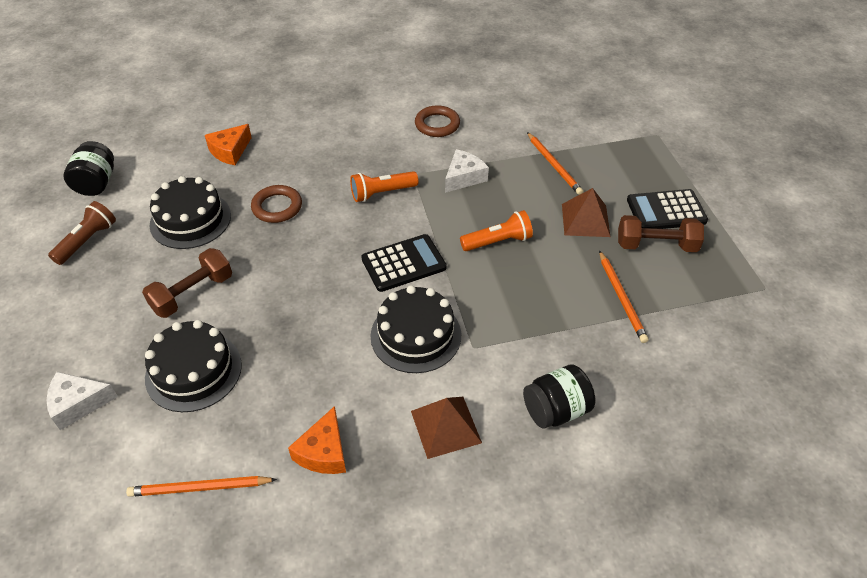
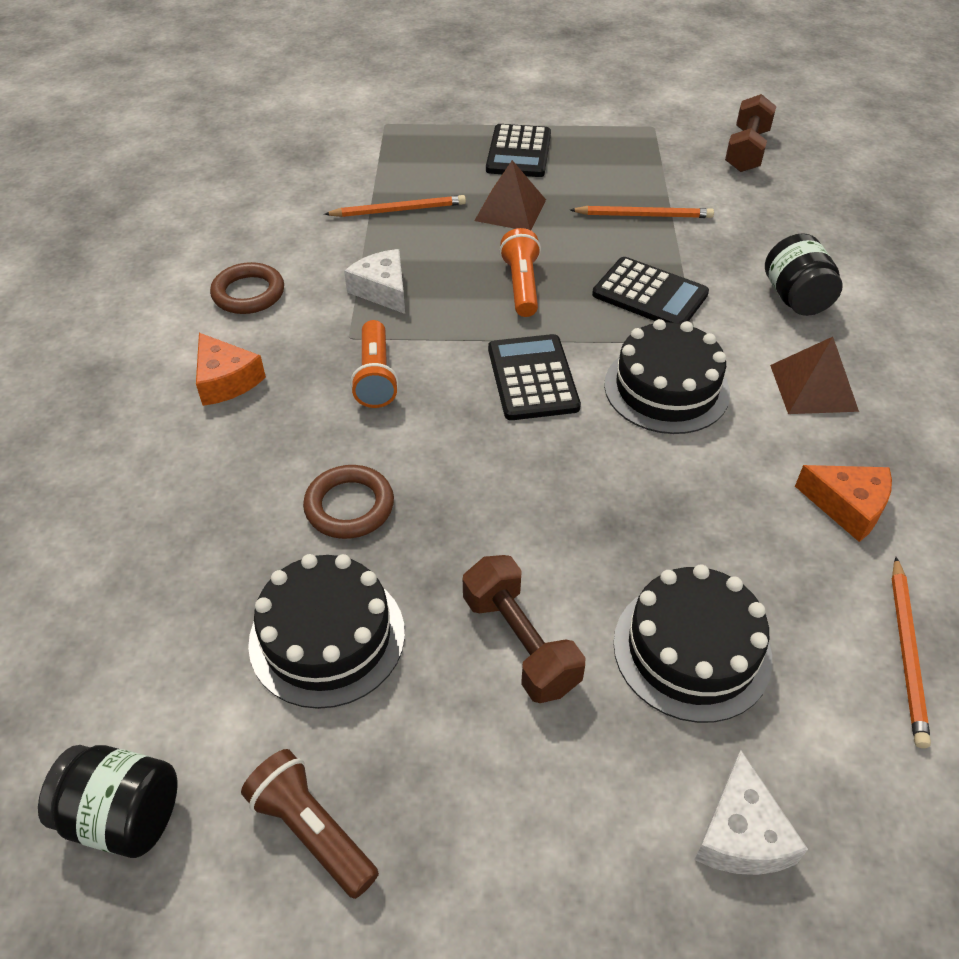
camera: 75 degrees left, 0 degrees up
(230, 151) = (156, 561): orange cheese -> orange cheese (226, 380)
(519, 314) = (650, 294): none -> black calculator
(656, 245) = (571, 173): brown dumbbell -> brown dumbbell (746, 151)

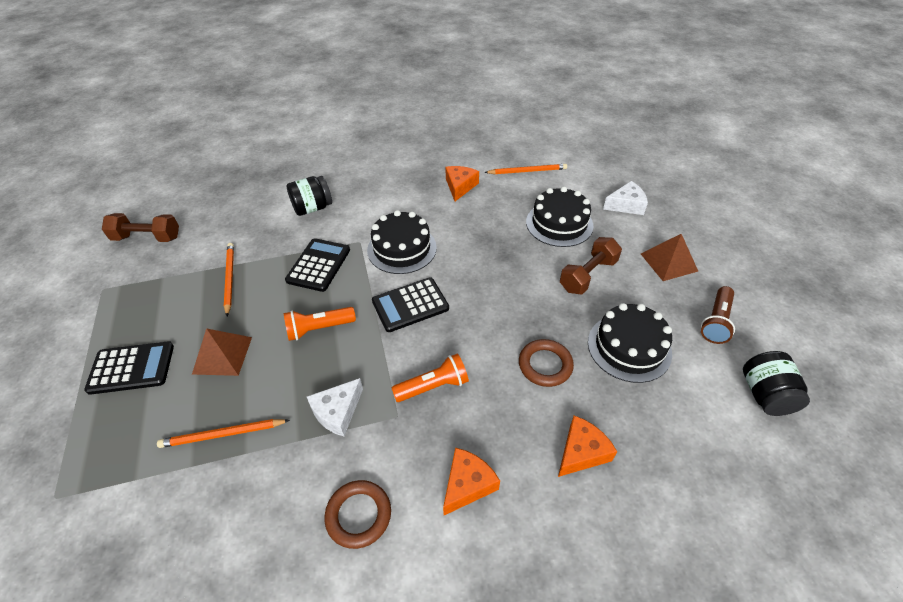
camera: 105 degrees left, 0 degrees up
(195, 501) = (581, 452): none -> orange cheese
(399, 210) = (223, 434): orange pencil -> orange pencil turned 75 degrees counterclockwise
(813, 387) = (385, 199): brown pyramid -> brown pyramid (668, 262)

